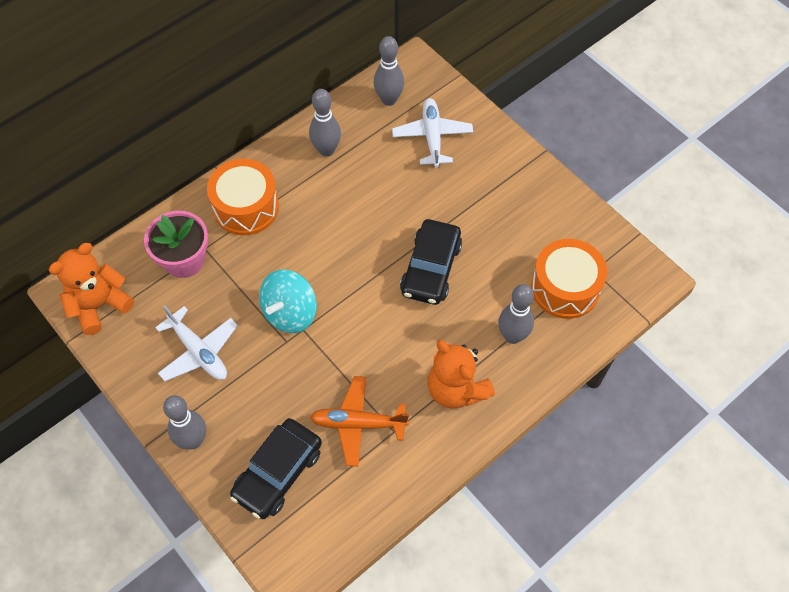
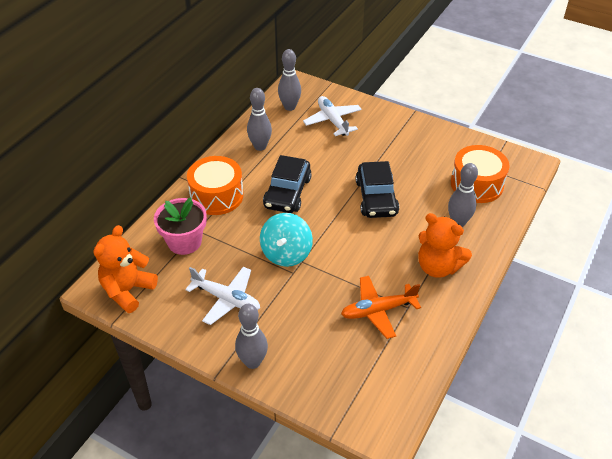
camera: 20 degrees left, 15 degrees down
(278, 473) = (334, 363): black car -> black car (287, 192)

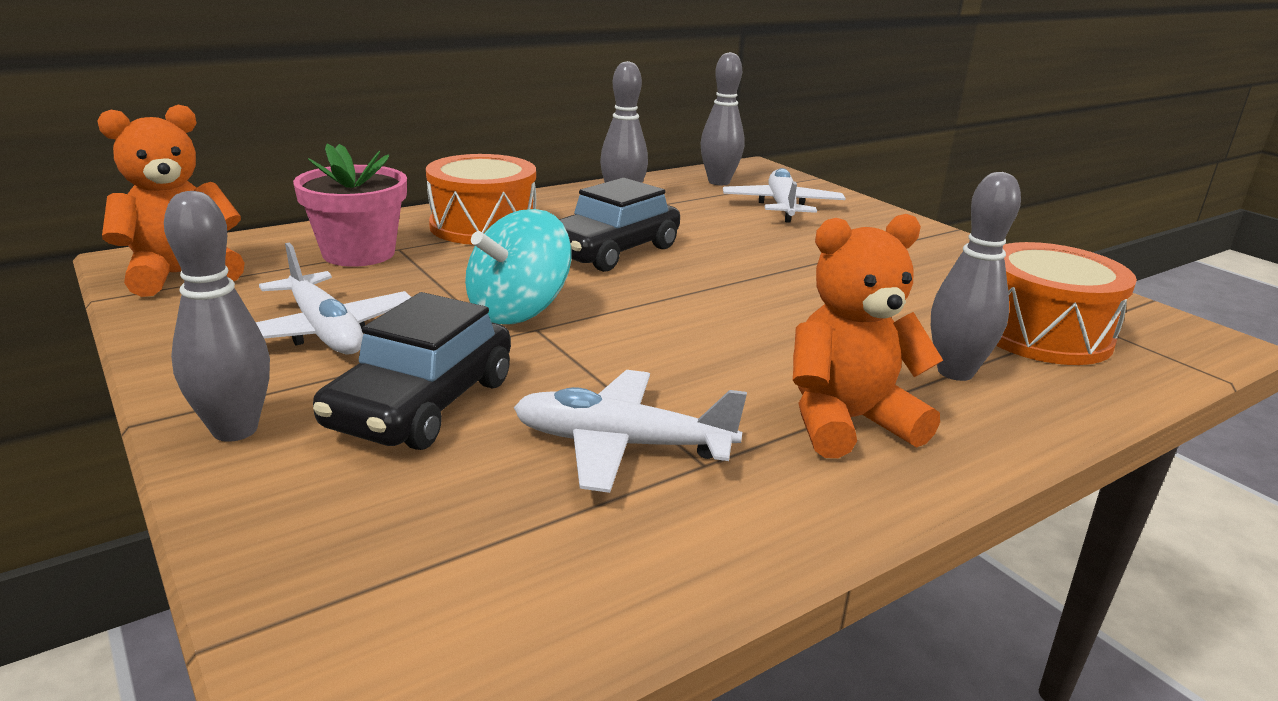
camera: 25 degrees right, 20 degrees down
(376, 198) = (784, 296): black car -> black car (422, 403)
(378, 310) = (621, 445): orange plane -> white plane
(438, 267) = (847, 422): orange teddy bear -> orange teddy bear turned 105 degrees clockwise

